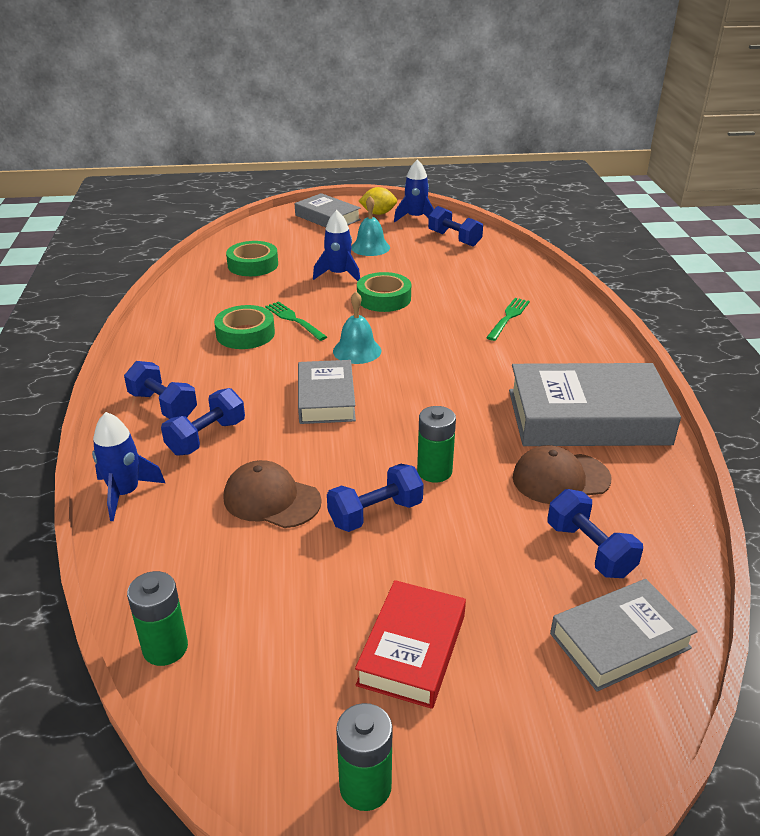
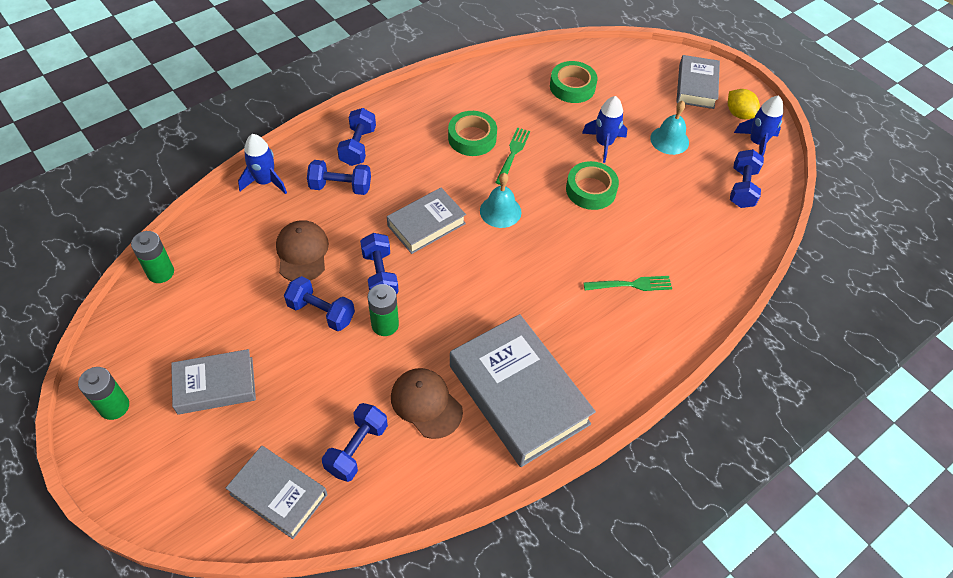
camera: 55 degrees right, 20 degrees up
(363, 452) = (380, 275): none -> blue dumbbell
(412, 649) = (215, 385): red book -> grey book

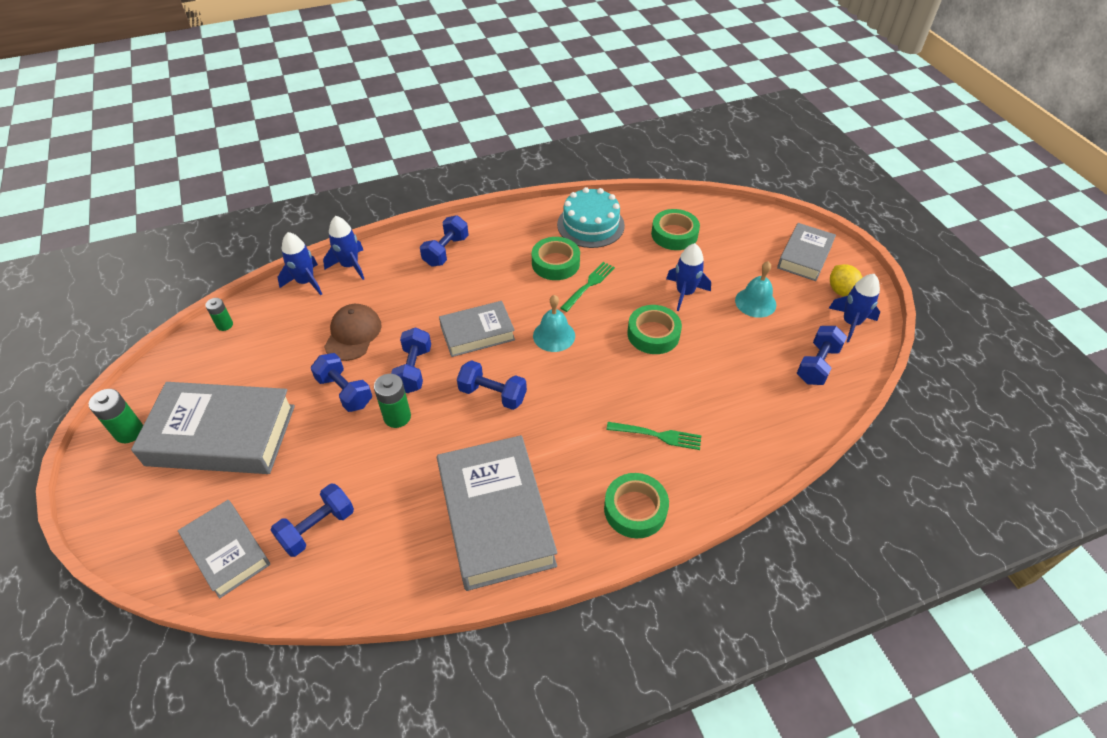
camera: 20 degrees right, 5 degrees down
(160, 272) = (225, 325): green battery -> green battery, size x0.65
(215, 385) = (221, 435): grey book -> grey book, size x1.71
(226, 208) = (306, 282): none -> blue rocket
(340, 187) = (414, 283): blue dumbbell -> blue dumbbell (492, 394)
(426, 404) = (402, 502): brown cap -> none
(490, 92) = (590, 225): none -> turquoise cake
(637, 356) = (635, 509): none -> green tape

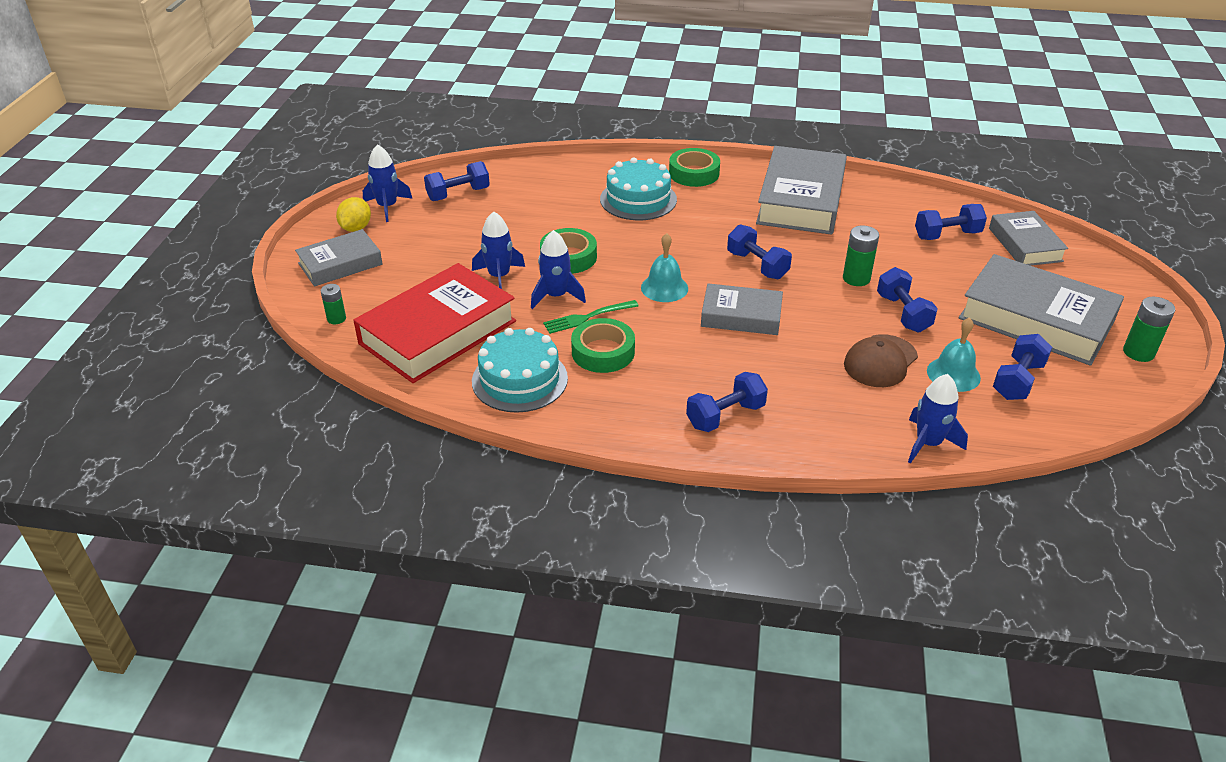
camera: 150 degrees left, 10 degrees down
(225, 325) = (1041, 426): green battery -> green battery (336, 319)
(350, 266) = (862, 444): blue rocket -> blue rocket (556, 296)
(413, 370) = (825, 308): blue dumbbell -> blue dumbbell (1017, 381)
(657, 435) = (638, 199): green fork -> turquoise cake
(674, 234) = (438, 332): green tape -> red book
(755, 302) = (444, 247): turquoise bell -> turquoise bell (953, 374)

